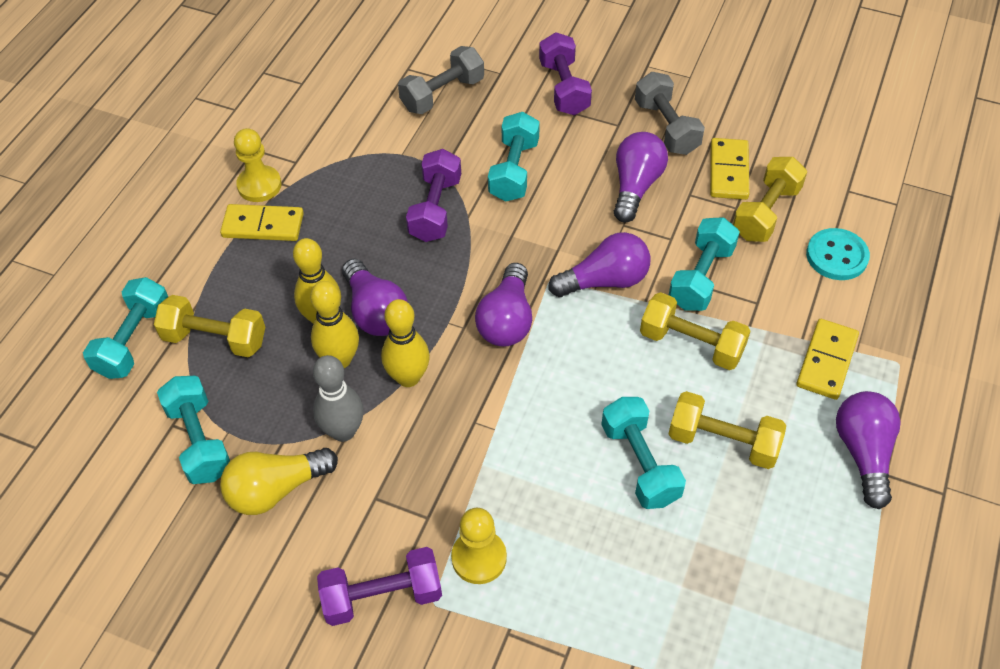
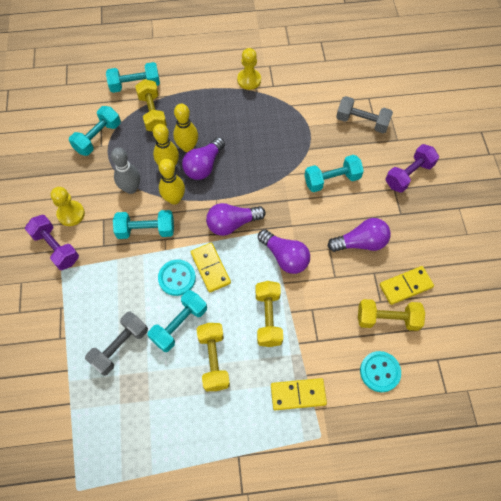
camera: 60 degrees right, 10 degrees up
(263, 225) = (226, 95): yellow domino -> yellow domino (210, 268)
(276, 489) = (88, 179): yellow light bulb -> none
(435, 209) = (282, 158): purple dumbbell -> none
(479, 558) = (92, 277): yellow pawn -> yellow pawn (71, 214)
(556, 433) = (177, 278): none -> turquoise button
(666, 127) = (416, 239): grey dumbbell -> grey dumbbell (120, 347)
(701, 277) = (317, 304): turquoise dumbbell -> turquoise dumbbell (146, 230)
(863, 453) = (245, 438): purple light bulb -> none

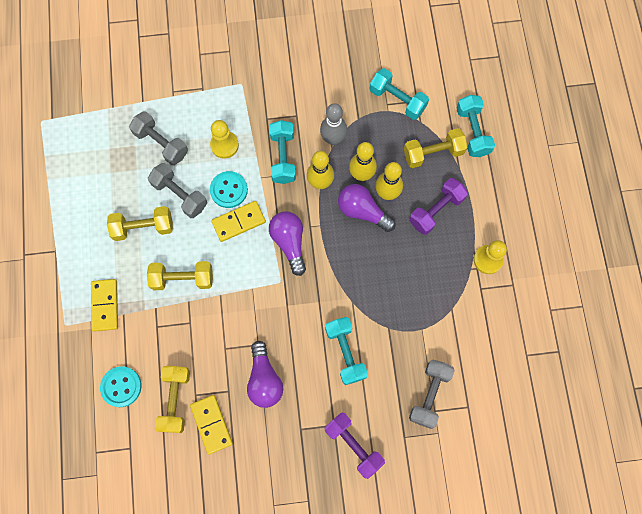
camera: 90 degrees right, 10 degrees up
(56, 247) = (265, 76): purple dumbbell -> purple dumbbell (436, 210)
(71, 214) = (302, 85): yellow pawn -> yellow pawn (224, 145)
(179, 325) = (180, 195): turquoise dumbbell -> grey dumbbell
(285, 257) = (249, 297): purple light bulb -> none

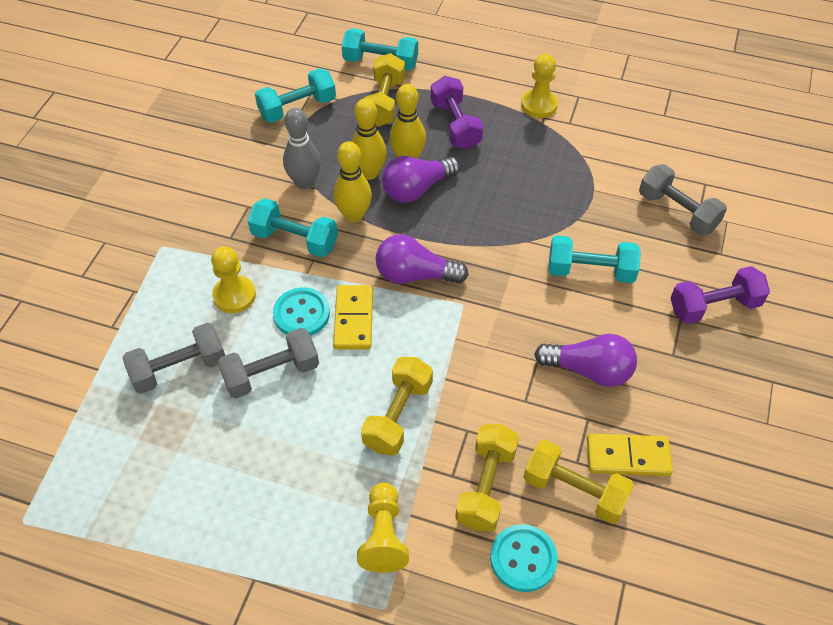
camera: 65 degrees left, 20 degrees down
(105, 305) = (383, 536): yellow domino -> yellow pawn
(143, 227) = (291, 438): yellow dumbbell -> yellow dumbbell (486, 486)

